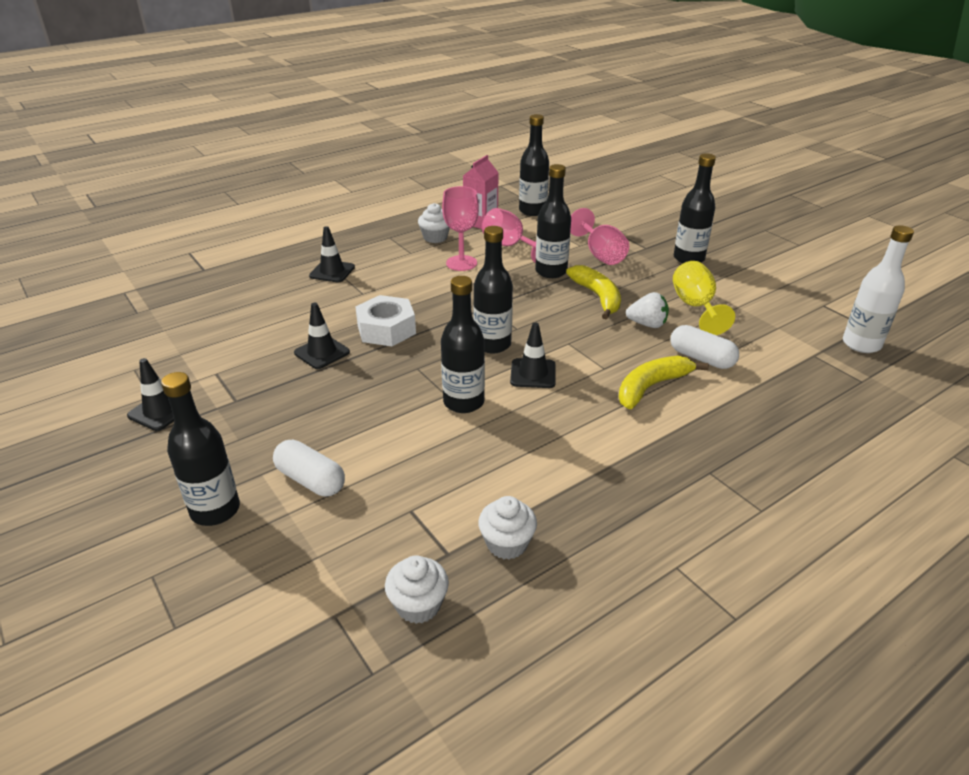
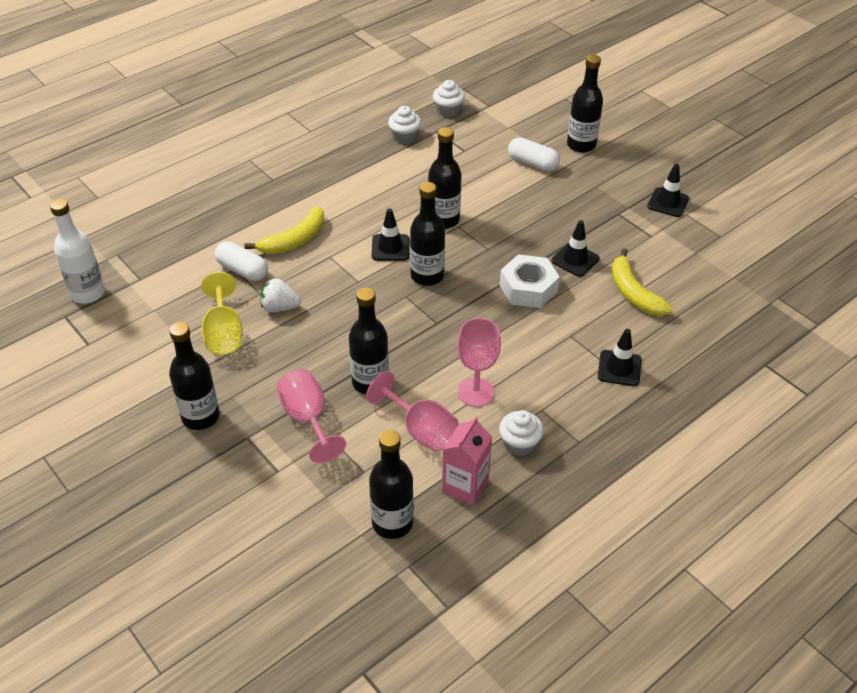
camera: 175 degrees right, 10 degrees up
(597, 297) = (322, 343): yellow banana -> yellow banana (633, 293)

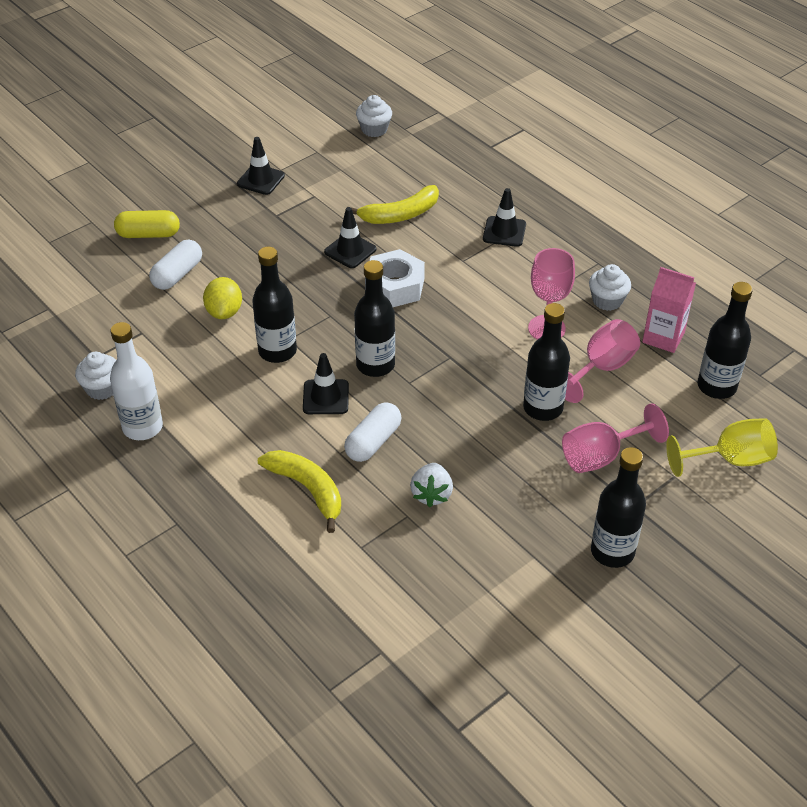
camera: 90 degrees left, 0 degrees up
(88, 293) = (411, 711): white bottle -> white bottle (142, 427)
(224, 333) = (479, 545): yellow goblet -> yellow goblet (729, 459)
(242, 270) = (364, 538): white capsule -> white capsule (373, 442)
(448, 110) = (51, 346): white cupcake -> white cupcake (374, 129)
(489, 190) = (224, 312): none -> yellow lemon
(581, 145) = (148, 234): black bottle -> yellow capsule

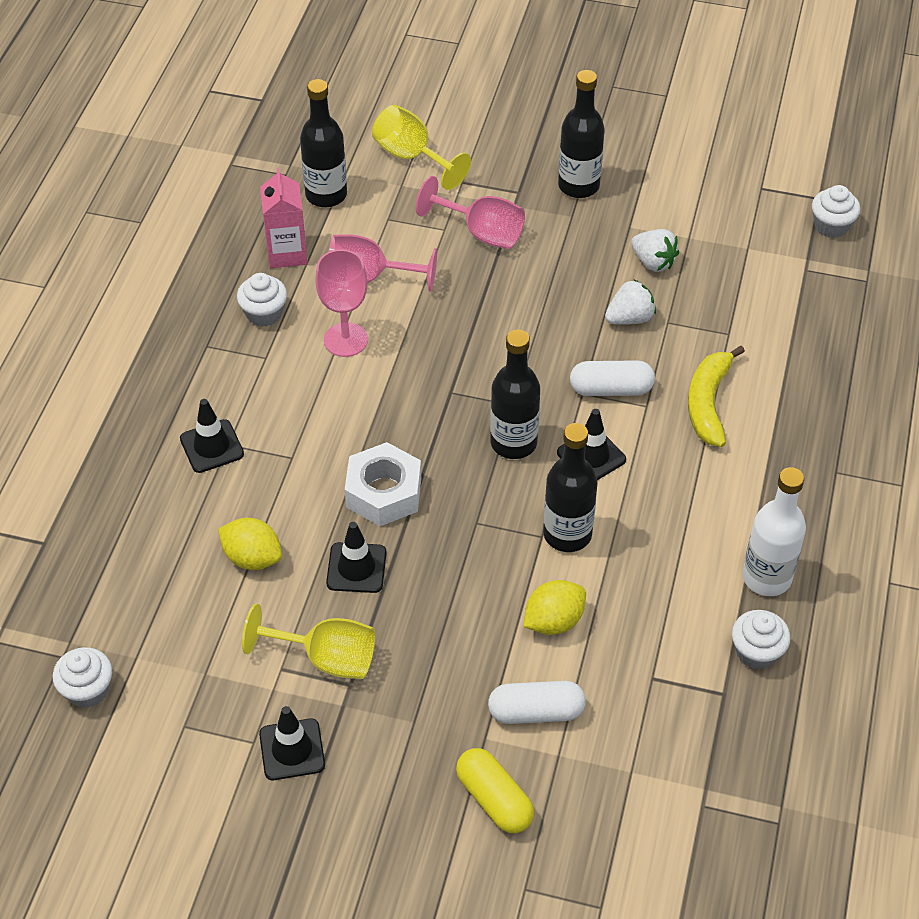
camera: 125 degrees left, 5 degrees up
(302, 214) = (326, 658): none -> yellow goblet
(400, 215) = (252, 558): yellow banana -> yellow lemon
(415, 712) = (831, 226): none -> white cupcake
(479, 547) = (653, 262): none -> white strawberry
(543, 408) = (458, 294): black bottle -> none

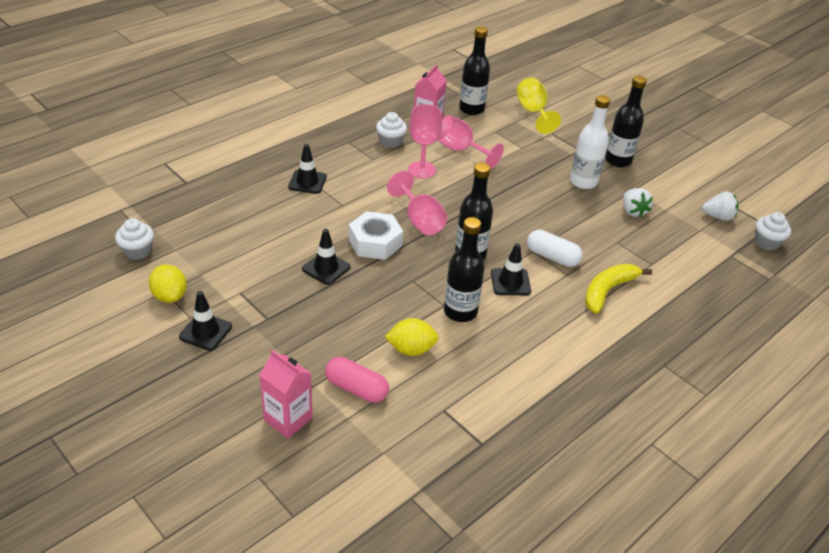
camera: 30 degrees right, 10 degrees down
(252, 558) = (277, 237): yellow lemon -> yellow lemon (170, 296)
(326, 658) = (267, 300): yellow goblet -> none
(481, 233) = (541, 157): pink goblet -> pink goblet (420, 220)
(494, 799) = (288, 419): yellow capsule -> pink carton
(536, 712) = (356, 388): white capsule -> pink capsule
(629, 318) = (594, 230): white strawberry -> white strawberry (718, 217)
(756, 652) = (524, 433): white cupcake -> none
(766, 577) = (567, 397): white bottle -> white bottle (583, 182)

